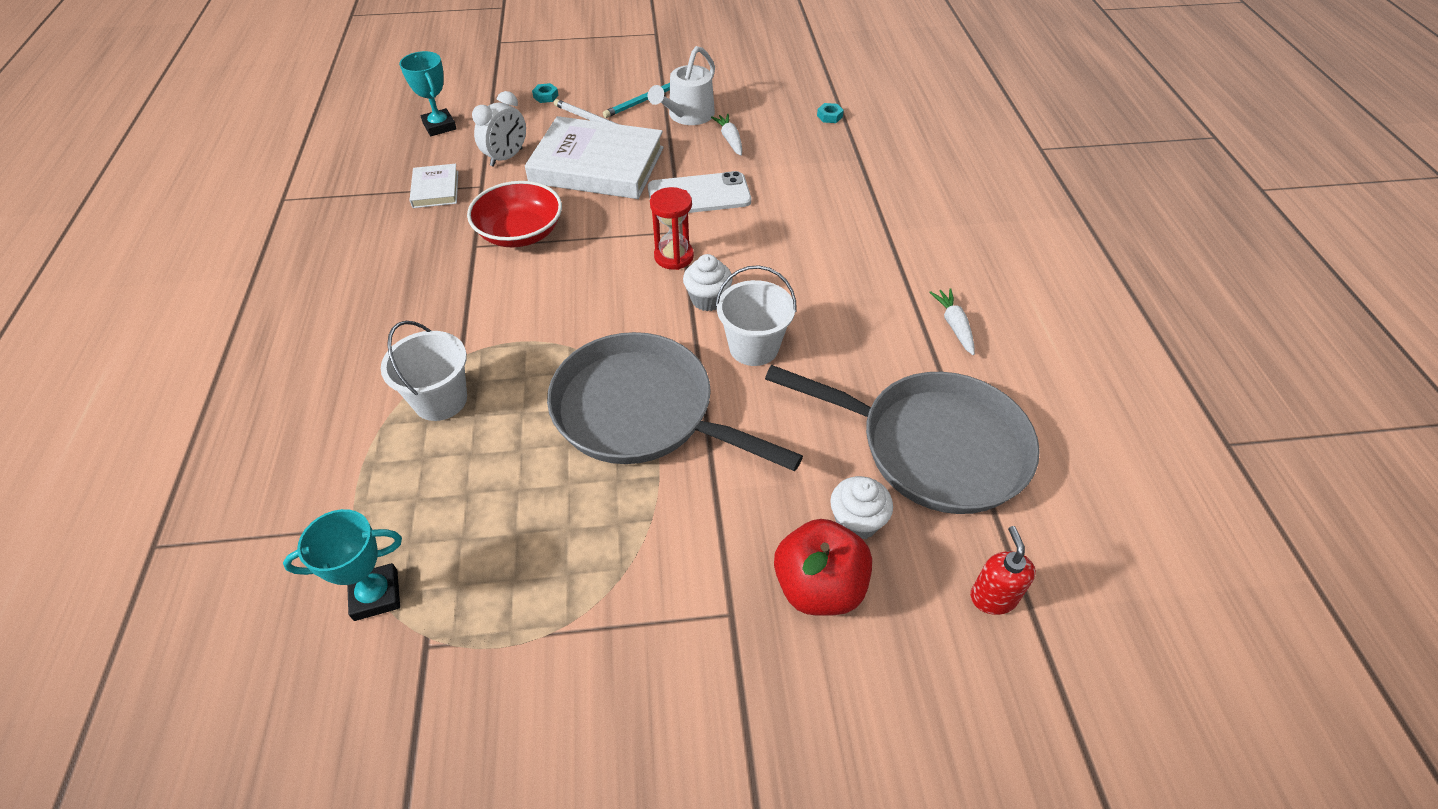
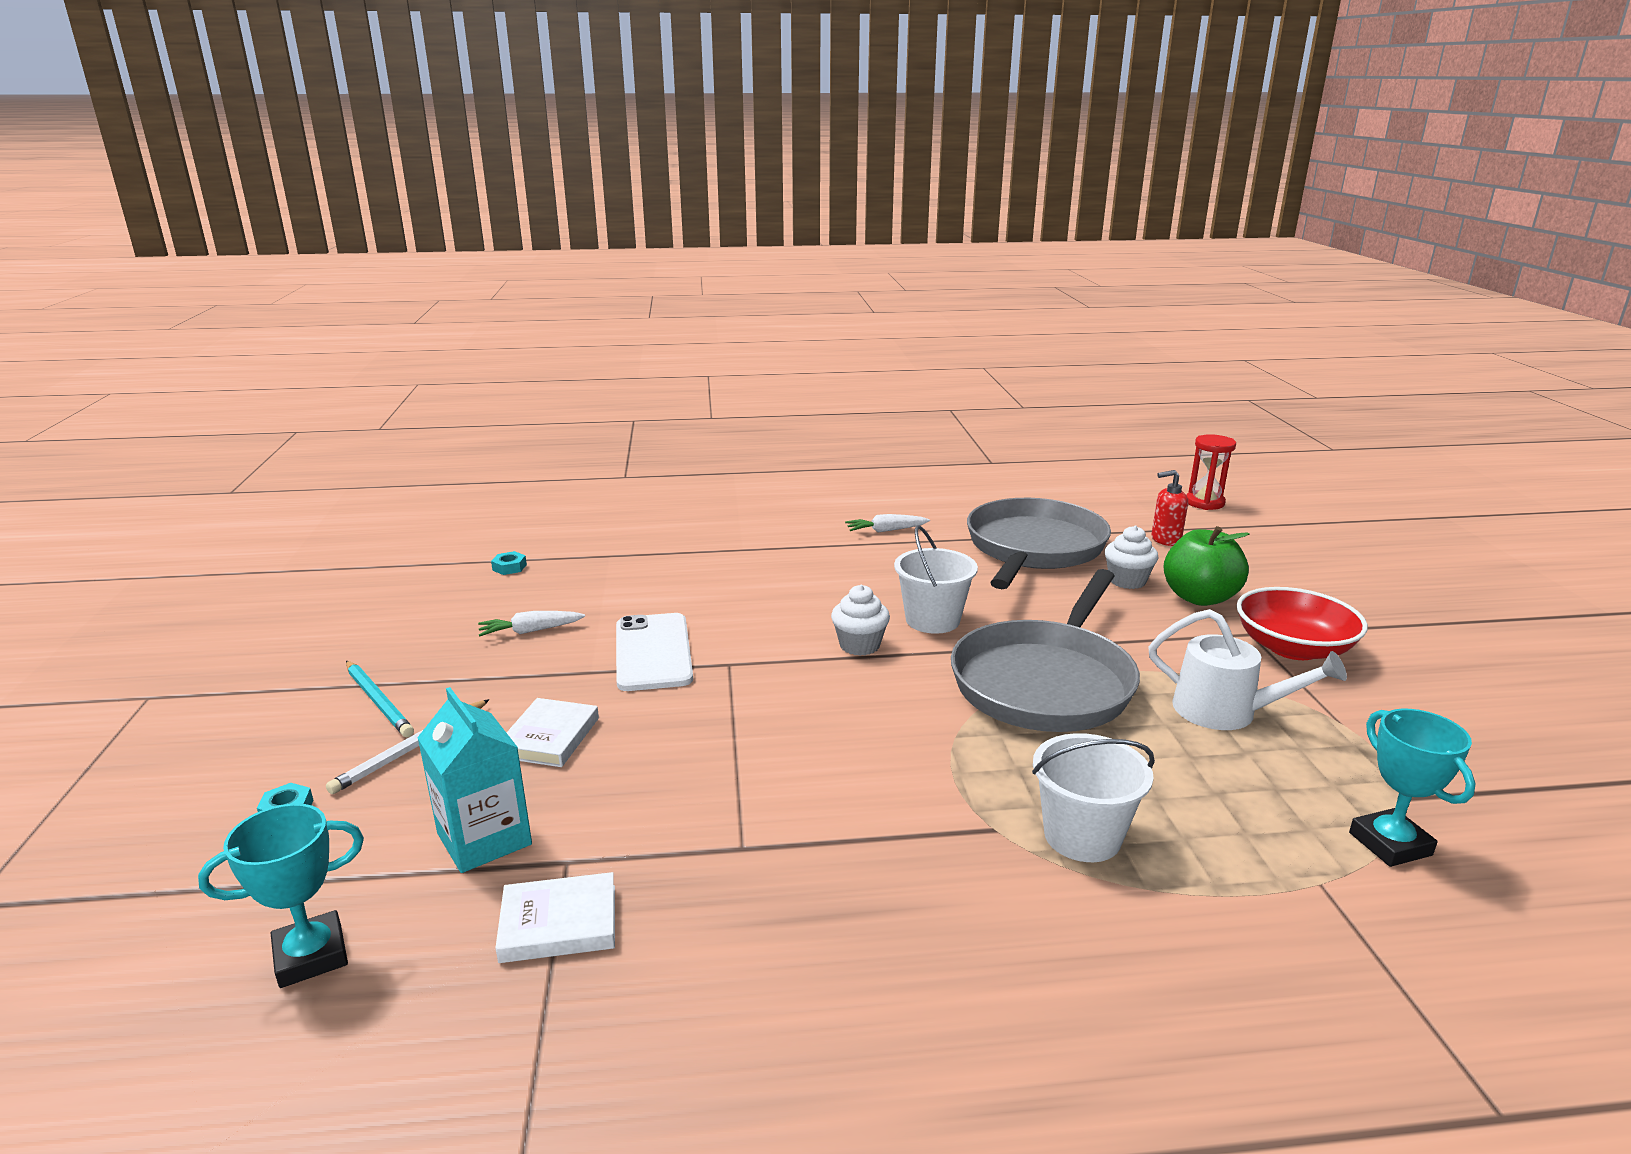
camera: 90 degrees left, 25 degrees down
(506, 157) = (484, 839): white clock -> turquoise carton
(520, 233) = (714, 800): red bowl -> red bowl (1293, 648)
(597, 165) = (550, 737): white book -> white book, size x0.46
(674, 256) = (780, 668): red hourglass -> red hourglass (1204, 503)
(688, 115) = (448, 663): white watering can -> white watering can (1225, 711)
(819, 587) = (1199, 598): red apple -> green apple

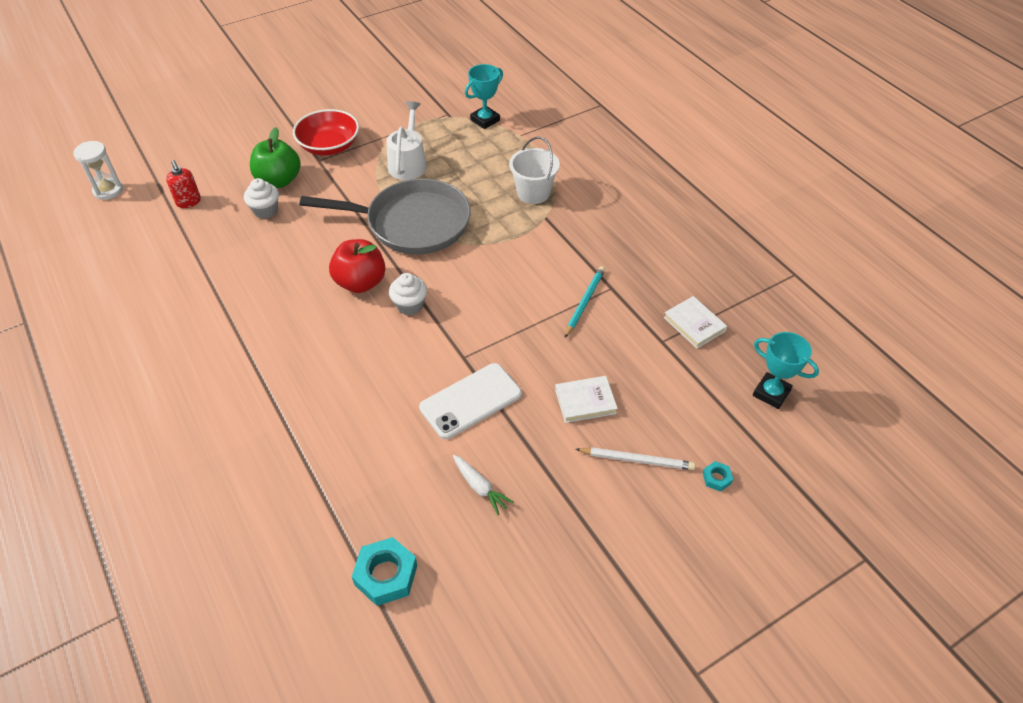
camera: 115 degrees left, 25 degrees up
(378, 701) = (609, 515): turquoise pencil -> turquoise pencil (584, 302)
(484, 839) = (672, 379): turquoise carton -> none
(509, 567) = (386, 575): turquoise nut -> turquoise nut, size x2.01
(886, 530) = (216, 346): white carrot -> none
(932, 620) = (360, 282): white bucket -> red apple
(1033, 548) = (226, 260): grey pan -> none
(1204, 503) = (108, 190): red hourglass -> white hourglass

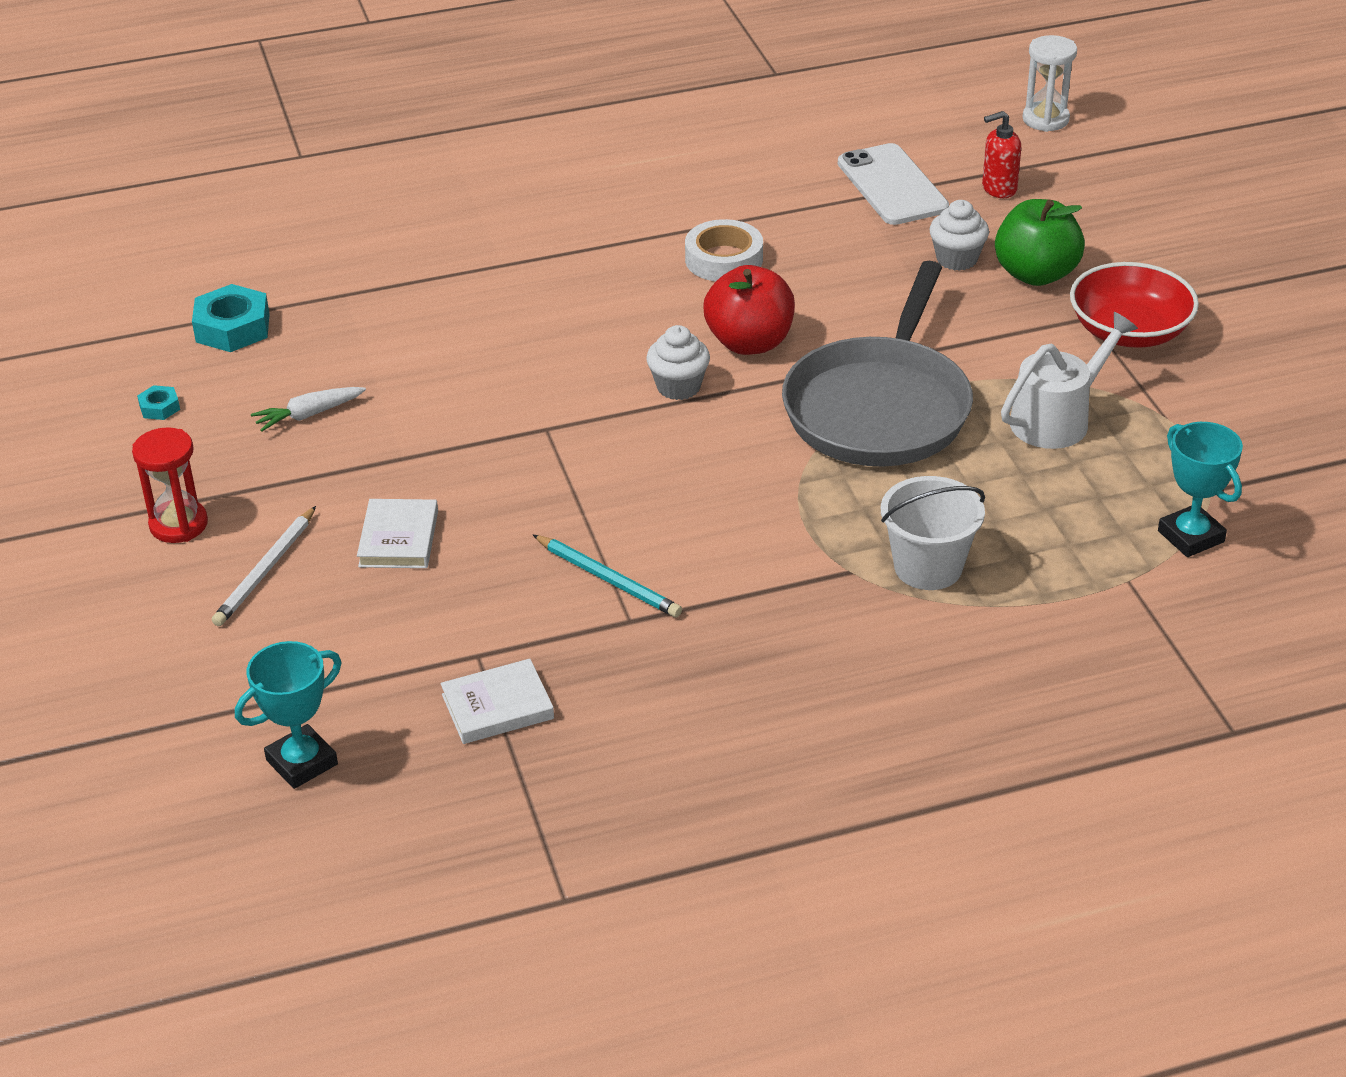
camera: 105 degrees right, 10 degrees down
(272, 309) = (724, 259): none -> white tape
(408, 163) = (1057, 419): white watering can -> white watering can turned 60 degrees counterclockwise
(471, 401) = (458, 425): white phone -> white phone (892, 185)
(613, 525) = (178, 524): none -> red hourglass
(716, 478) = (186, 647): turquoise nut -> turquoise nut (159, 407)

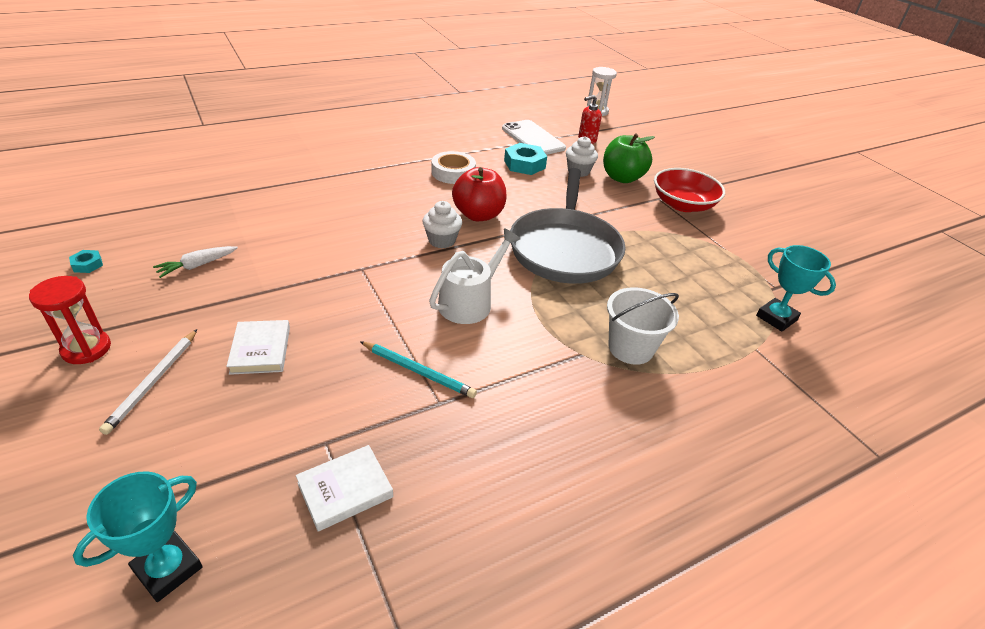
camera: 15 degrees left, 0 degrees up
(233, 328) = (149, 213): turquoise nut -> turquoise nut (524, 164)
(1057, 419) = (667, 252): white watering can -> white watering can (470, 302)

